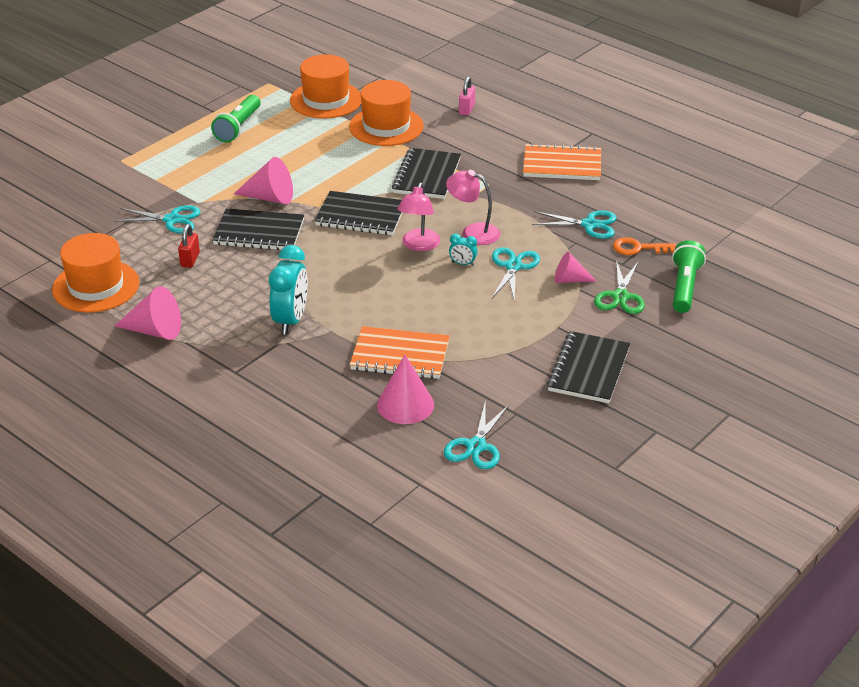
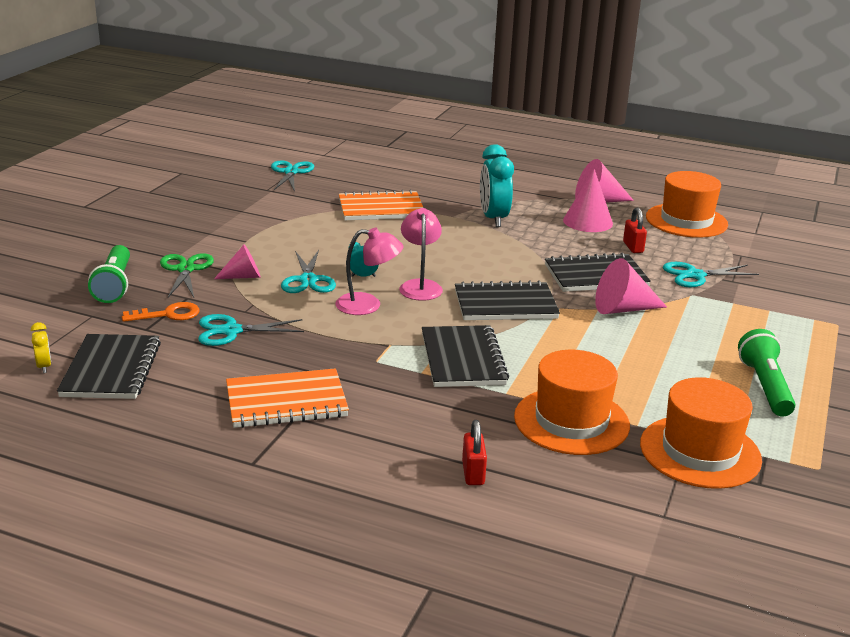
camera: 160 degrees right, 10 degrees down
(405, 405) = (357, 185): pink cone -> pink cone (587, 221)
(466, 109) = (473, 473): pink padlock -> red padlock
(588, 370) = (210, 217): black notebook -> black notebook (111, 369)
(729, 215) = (44, 366): none -> yellow clock

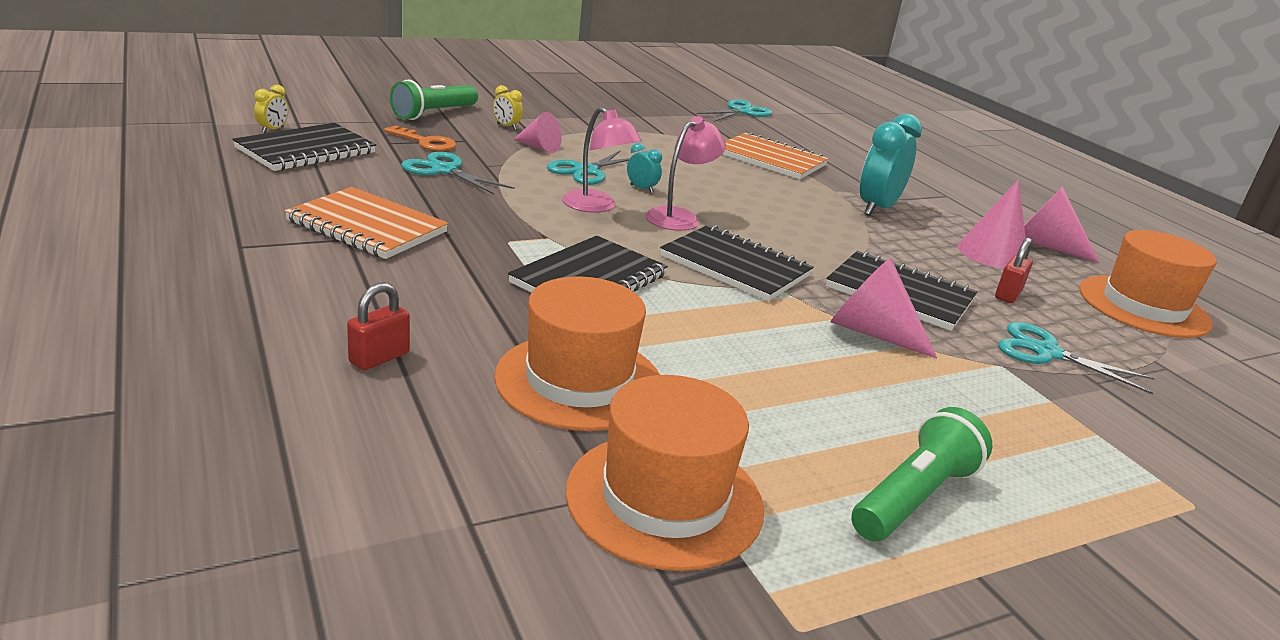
camera: 40 degrees right, 0 degrees up
(186, 269) = (506, 126): green scissors -> yellow clock

